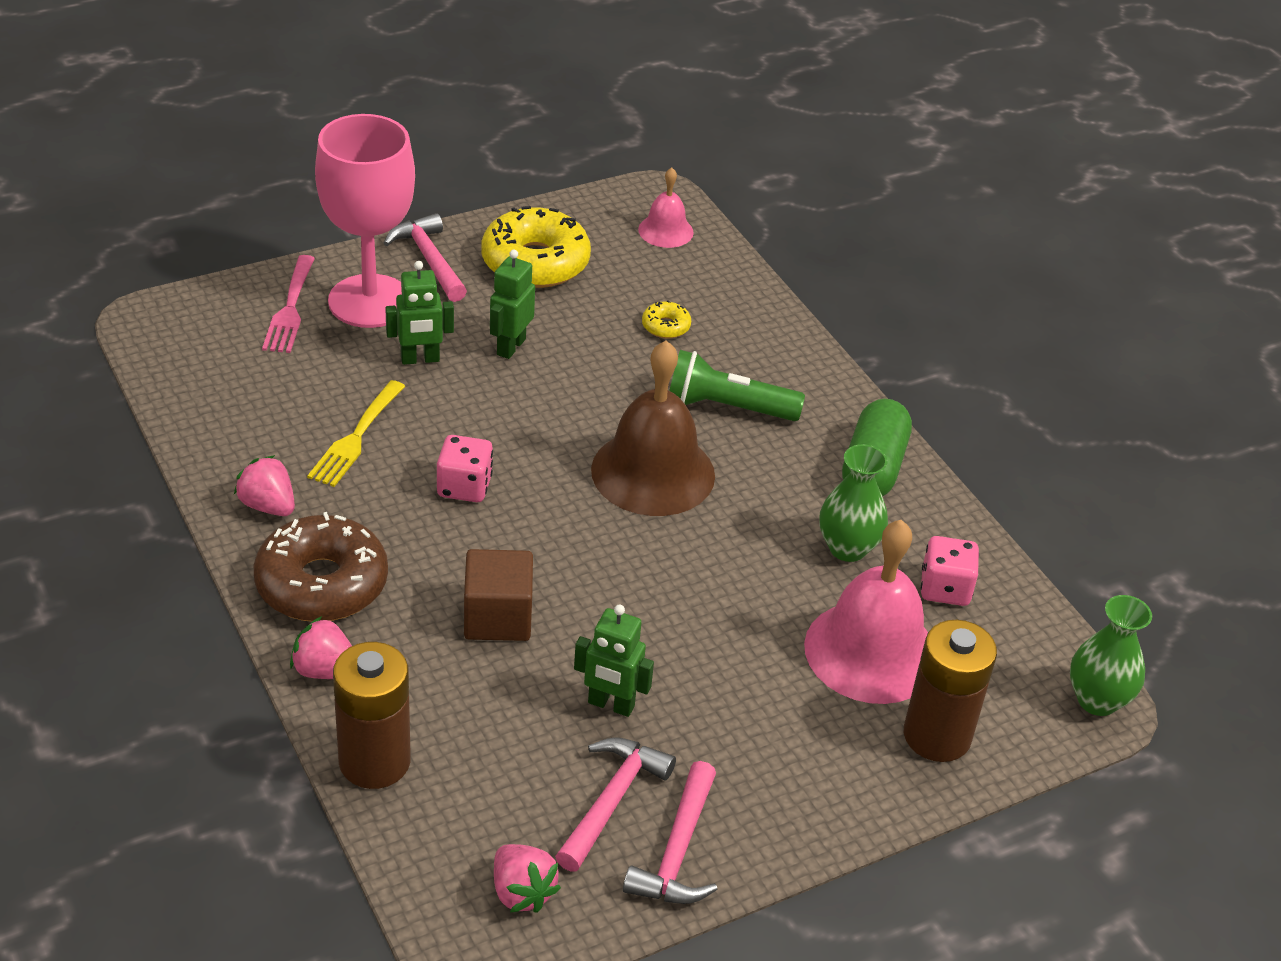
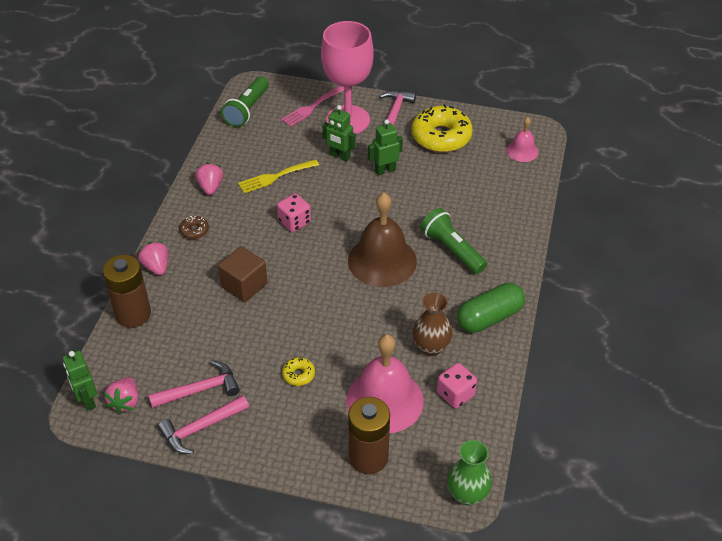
camera: 45 degrees right, 5 degrees up
(187, 360) = (247, 110): none -> green flashlight
(322, 583) = (194, 231): brown donut -> brown donut, size x0.44
(611, 705) = (245, 350): green robot -> green robot (87, 400)
(666, 326) = (468, 197): yellow donut -> yellow donut (298, 374)
(847, 548) = (431, 347): green vase -> brown vase

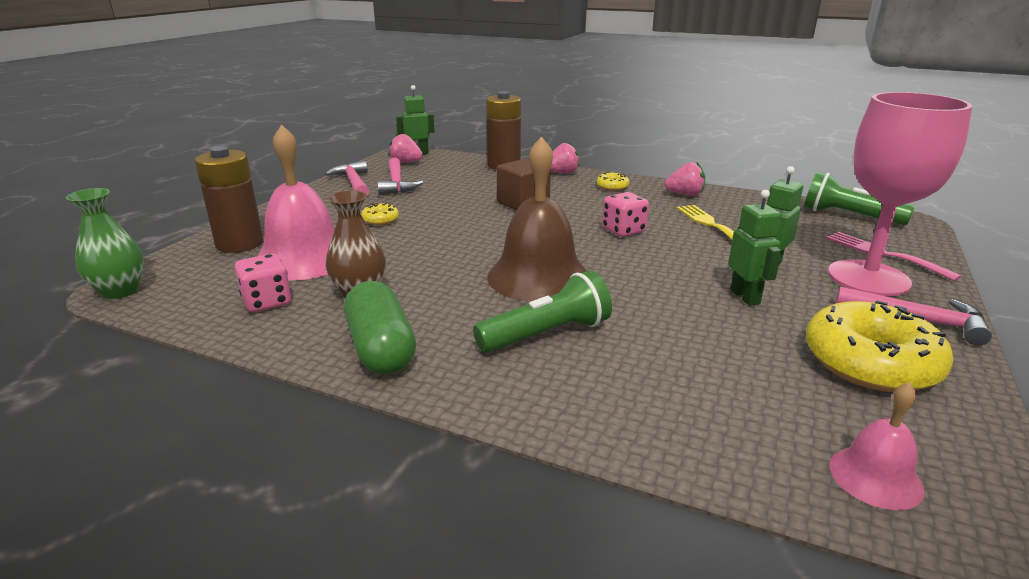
camera: 100 degrees right, 20 degrees down
(194, 231) = (612, 187): brown donut -> yellow donut

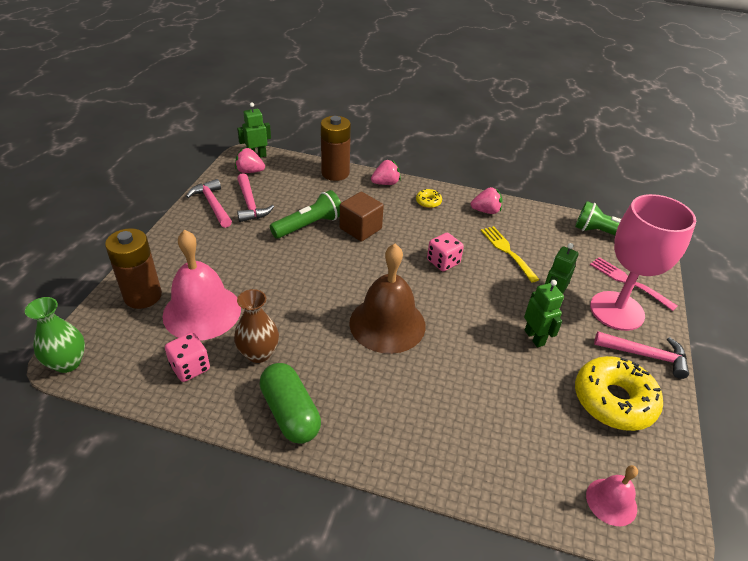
camera: 10 degrees left, 15 degrees up
(380, 220) = (249, 257): yellow donut -> none
(546, 334) = (403, 388): green flashlight -> green flashlight (309, 225)

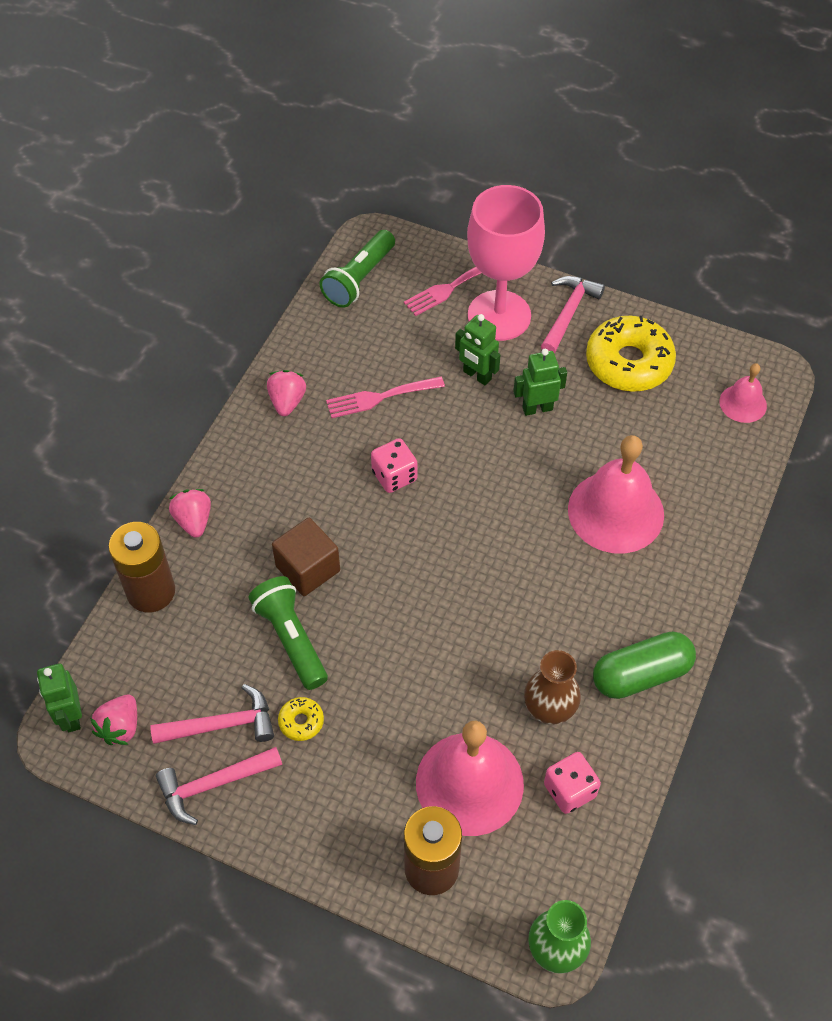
camera: 80 degrees left, 15 degrees up
(387, 324) = (506, 558): brown bell -> none
(428, 202) = (254, 470): yellow donut -> yellow donut (301, 721)
(448, 393) = (615, 511): none -> pink bell
(507, 251) = (380, 397): yellow fork -> pink fork

